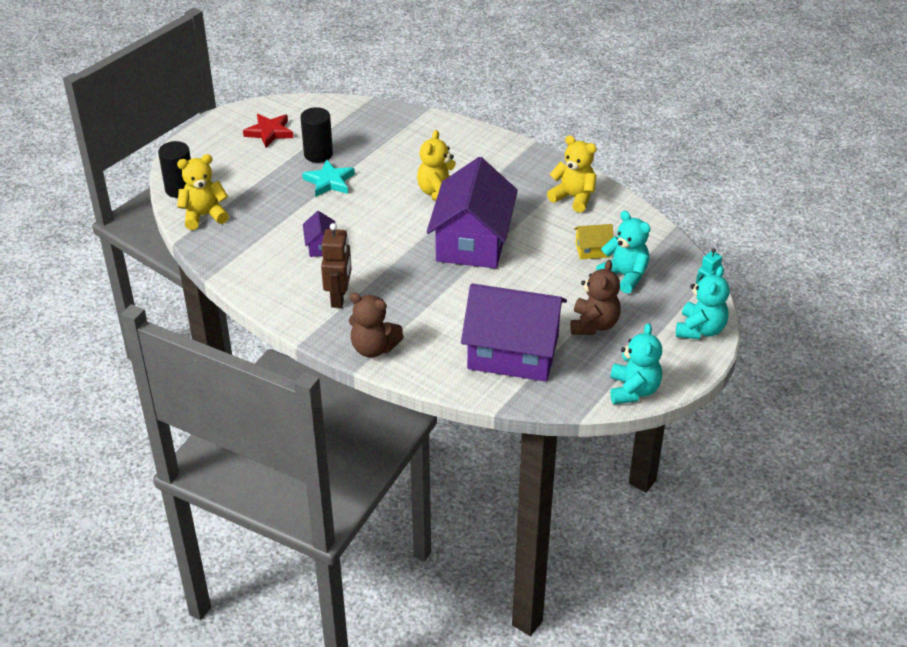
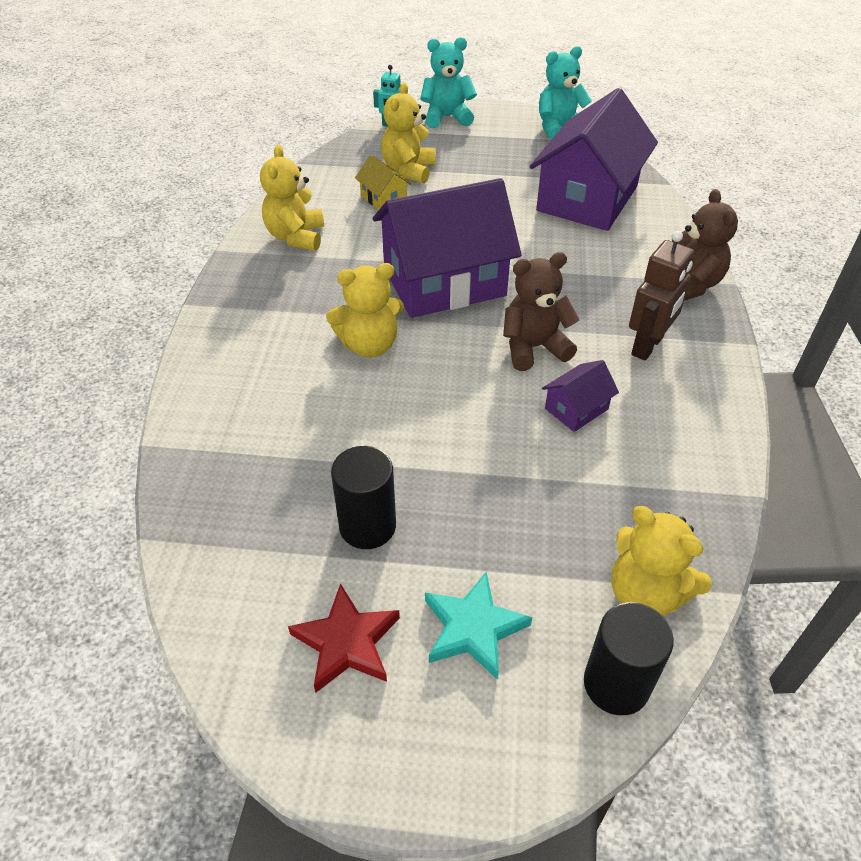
camera: 120 degrees left, 5 degrees up
(329, 181) = (429, 473): turquoise star -> turquoise star (473, 628)
(339, 297) = (647, 346): brown robot -> brown robot turned 150 degrees clockwise
(513, 352) = (587, 198): purple house -> purple house turned 45 degrees clockwise
(594, 325) = (498, 167): brown teddy bear -> brown teddy bear (534, 347)
(624, 276) = (408, 170): turquoise teddy bear -> yellow teddy bear

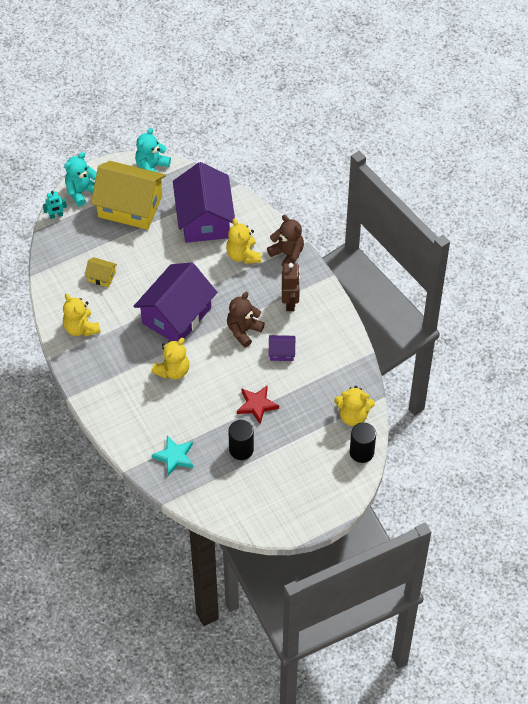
camera: 35 degrees left, 10 degrees up
(346, 642) = (268, 492): red star -> red star (257, 405)
(408, 170) = (96, 248): yellow teddy bear -> yellow teddy bear (243, 255)
(473, 628) = (305, 462): turquoise star -> turquoise star (174, 456)
(494, 150) = (130, 206): none -> yellow house
(576, 409) = (281, 352): purple house -> purple house turned 75 degrees clockwise

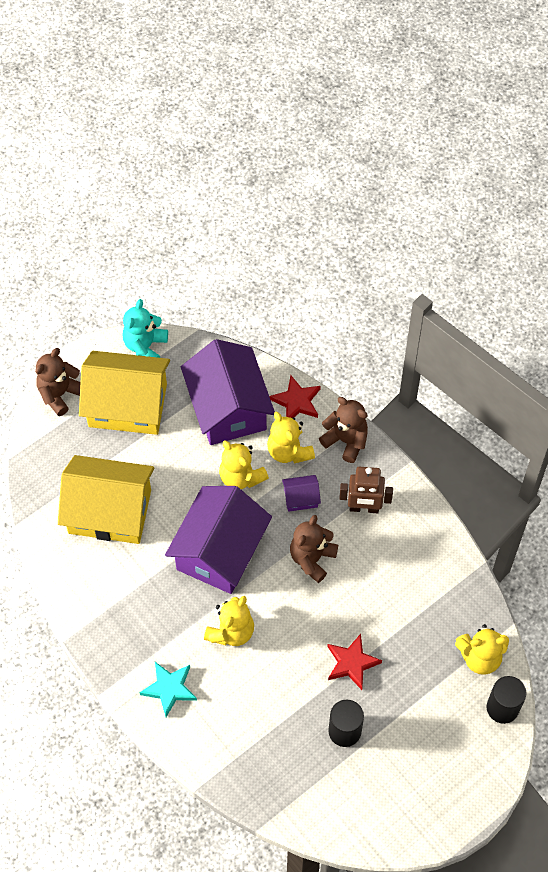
camera: 10 degrees left, 5 degrees up
(56, 215) = (32, 433): turquoise robot -> none
(81, 191) = (60, 394): turquoise teddy bear -> brown teddy bear
(81, 328) = (97, 590): yellow teddy bear -> yellow teddy bear (241, 477)
(101, 277) = (110, 511): yellow house -> yellow house, size x2.39
(174, 456) = (258, 757): turquoise star -> turquoise star (169, 688)
(256, 222) = (296, 402): none -> red star
(281, 352) = (368, 581): purple house -> purple house (301, 498)
(290, 302) = (364, 508): brown robot -> brown robot turned 105 degrees clockwise

